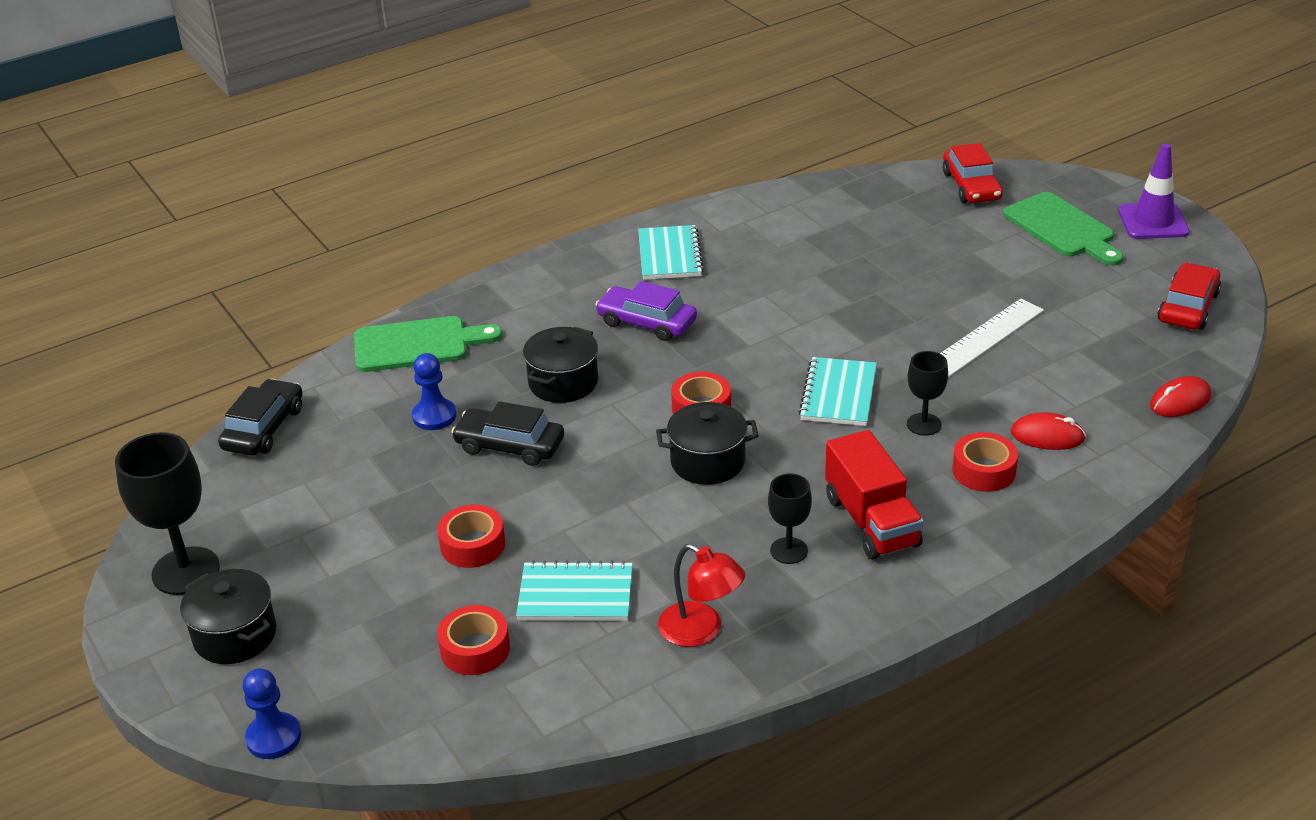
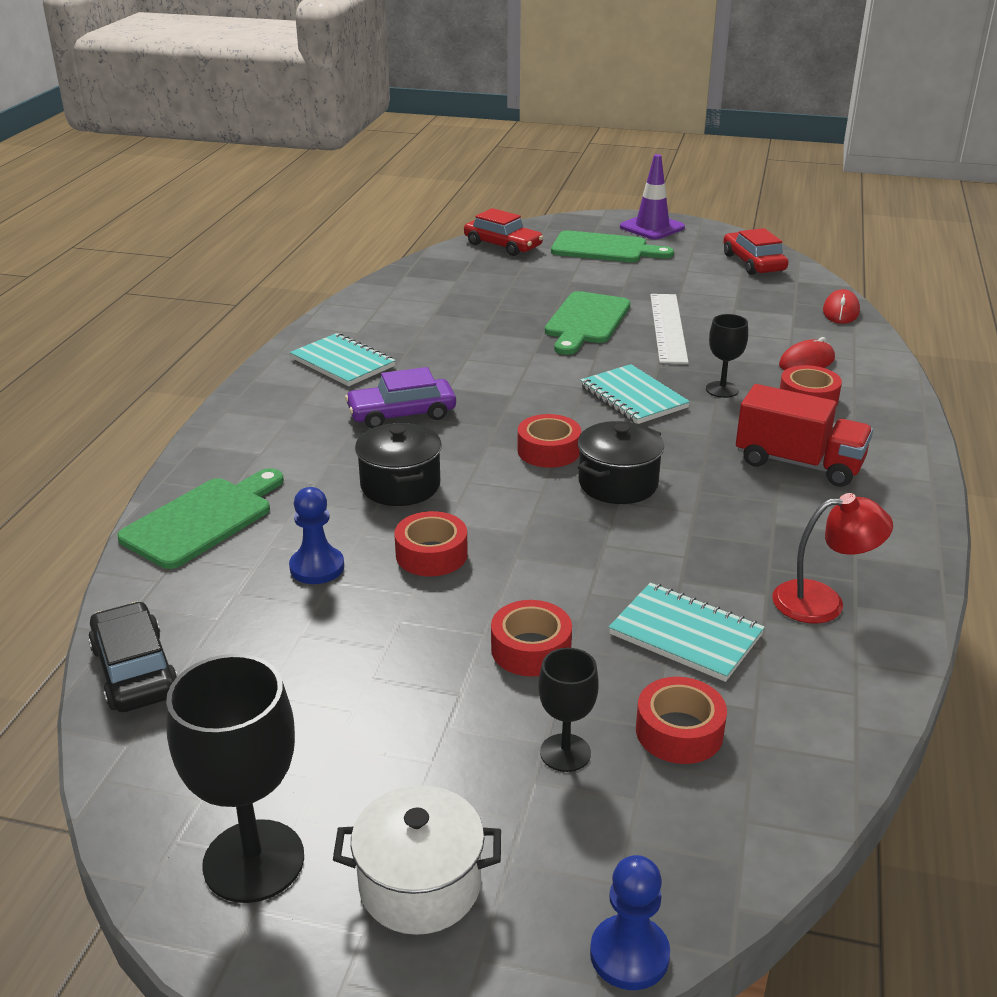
camera: 45 degrees left, 5 degrees down
(235, 635) = (420, 885): black pot -> white pot
(509, 446) = (431, 554): black car -> red tape
(575, 595) = (686, 634): turquoise notebook -> turquoise notebook turned 75 degrees clockwise
(789, 550) = (781, 511): black goblet -> black goblet (565, 753)
(918, 302) = (586, 321): none -> green cutting board

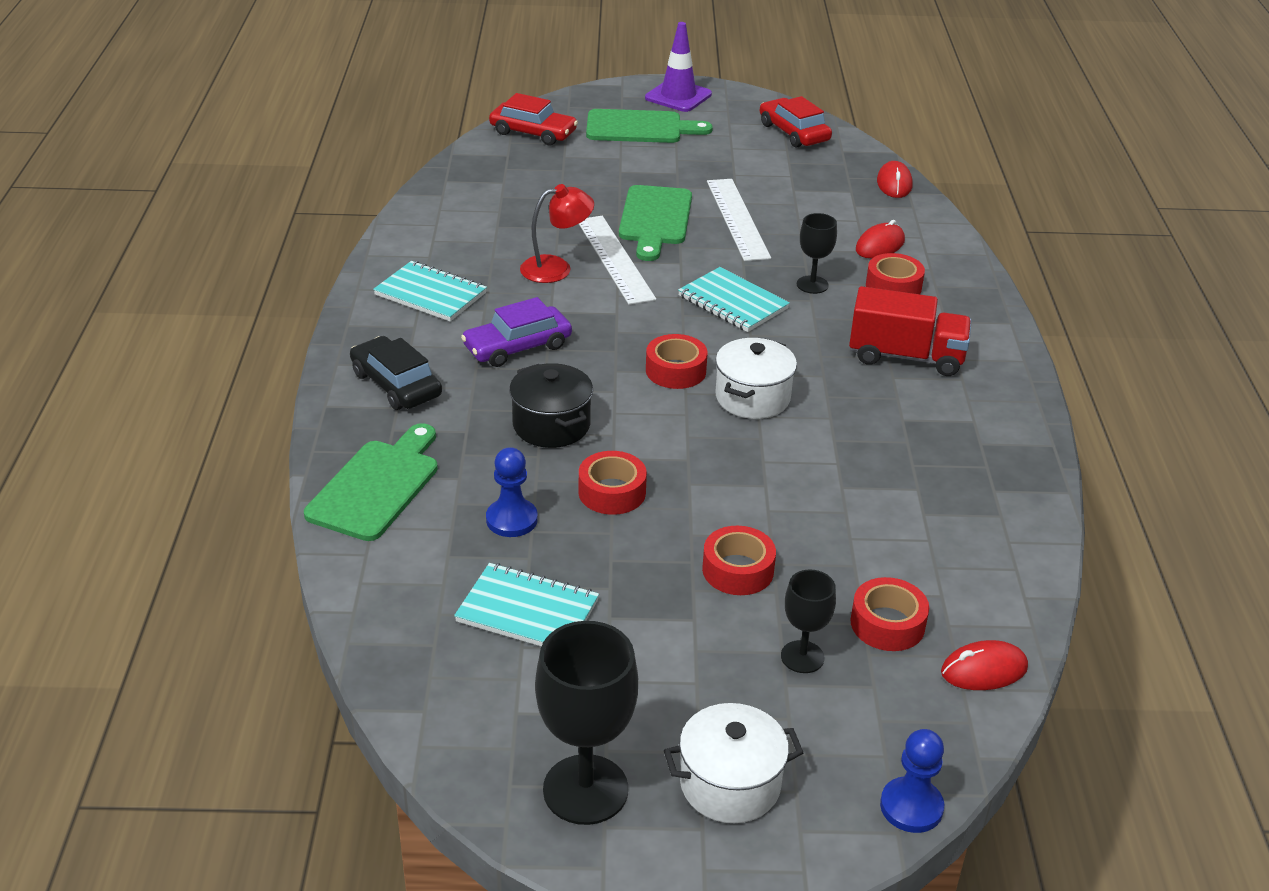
camera: 15 degrees left, 5 degrees up
(135, 670) = (393, 644): black car -> black car (396, 384)
(532, 350) = (615, 259): none -> white ruler
(618, 484) = (752, 398): black pot -> white pot
(686, 634) = (863, 537): turquoise notebook -> turquoise notebook (527, 611)
(778, 803) = (984, 670): none -> red mouse
(822, 601) = (966, 490): red lamp -> red lamp (556, 268)

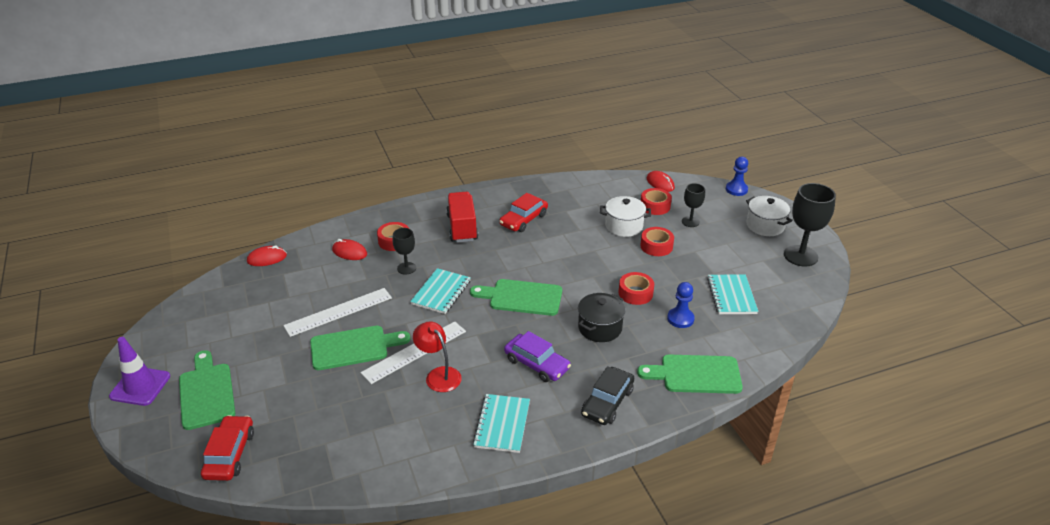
camera: 110 degrees left, 0 degrees up
(675, 370) = (522, 297): red tape -> green cutting board
(752, 398) = (529, 267): white pot -> white pot (624, 226)
(793, 132) = (198, 313): red car -> red car (523, 220)

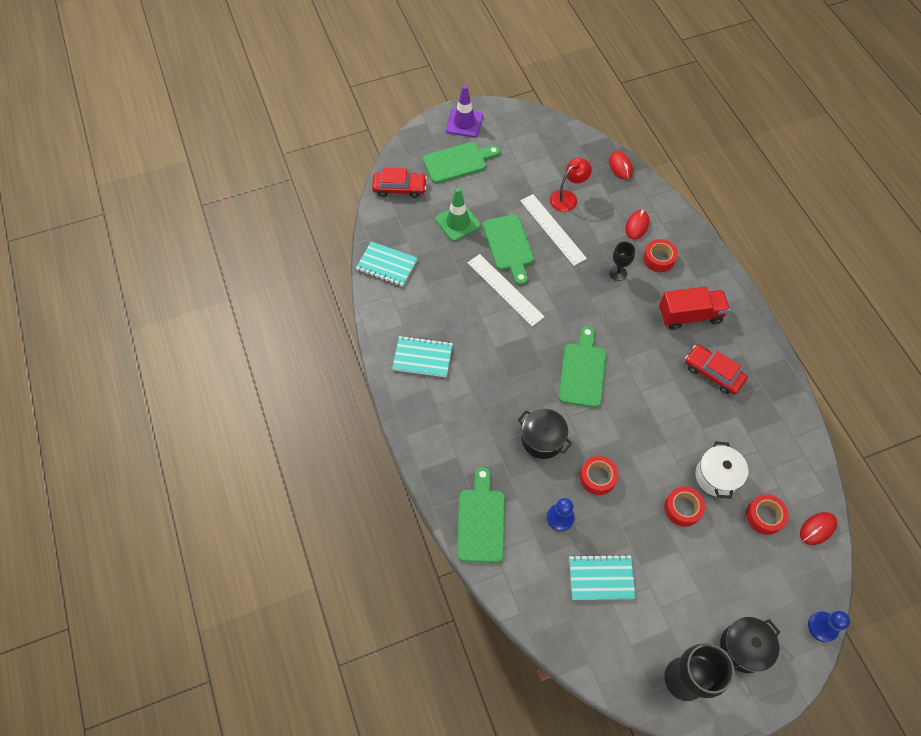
camera: 90 degrees right, 25 degrees up
(307, 393) = (458, 222): none -> green traffic cone
(439, 375) = (478, 309): red lamp -> red lamp (567, 197)
(441, 292) = (584, 304): turquoise notebook -> turquoise notebook (387, 265)
(537, 364) = (492, 383): purple car -> none
(607, 402) = (446, 439): black car -> none
(690, 222) = (737, 554): black goblet -> none
(765, 226) = (743, 647): white pot -> black pot

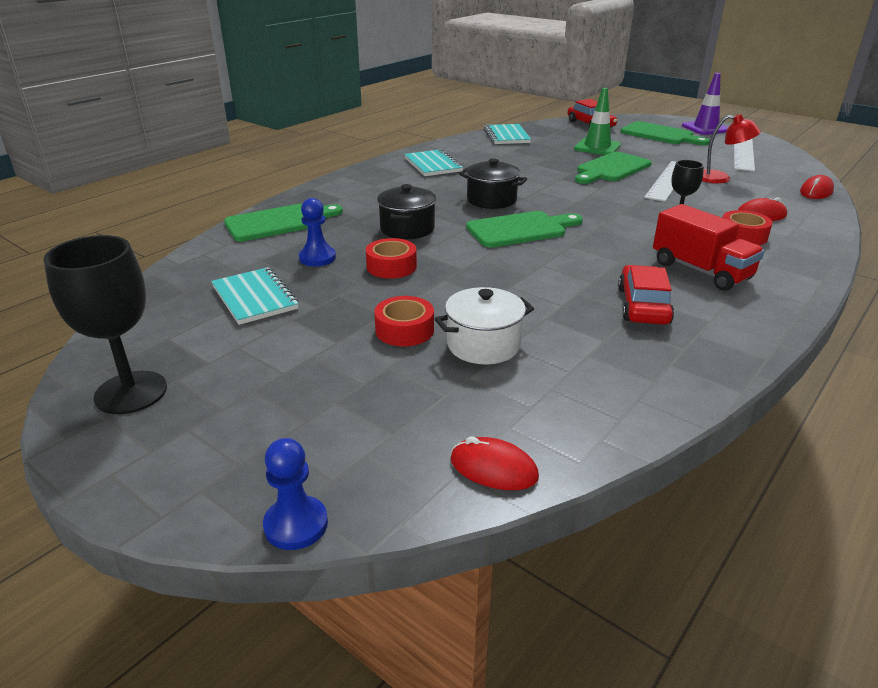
camera: 60 degrees right, 30 degrees down
(505, 289) = (559, 177): white ruler -> white ruler (743, 153)
(743, 647) = (207, 436): black pot -> black pot (491, 200)
(764, 516) = (460, 403): red tape -> none

